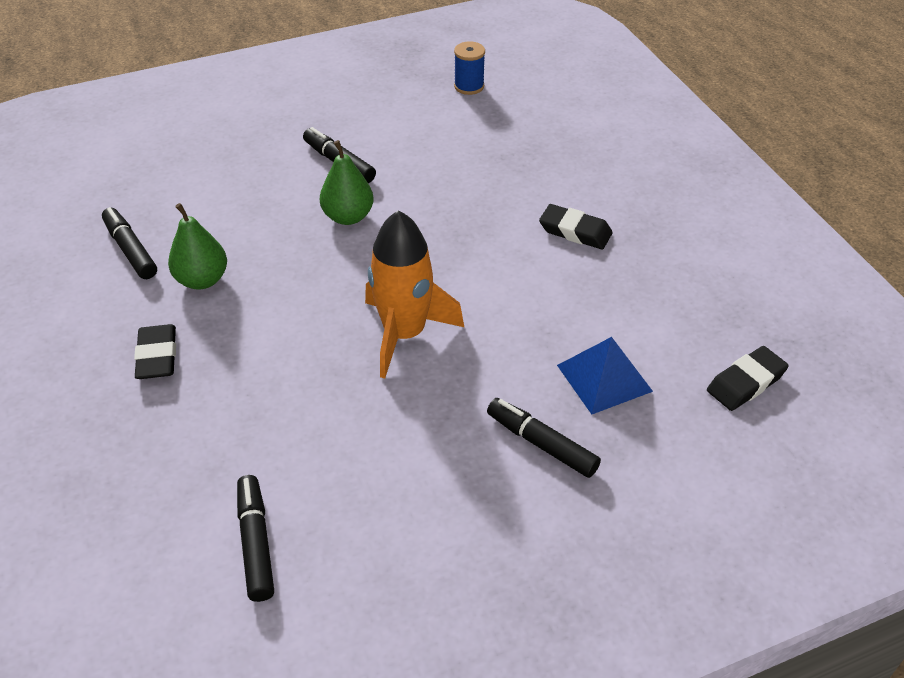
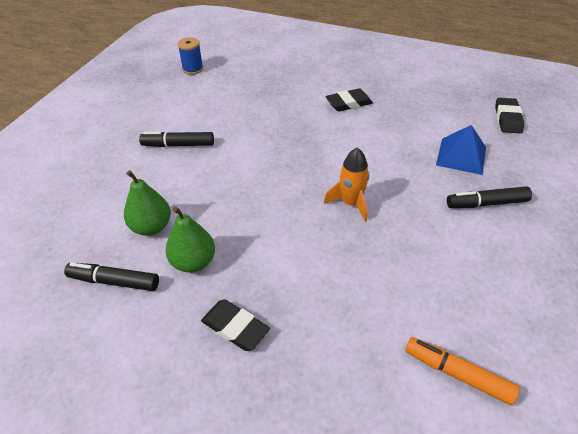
camera: 45 degrees left, 0 degrees up
(256, 543) = (458, 374): black marker -> orange marker
(348, 217) = (228, 168): green pear -> green pear (151, 227)
(404, 334) = (350, 203): orange rocket -> orange rocket, size x0.63

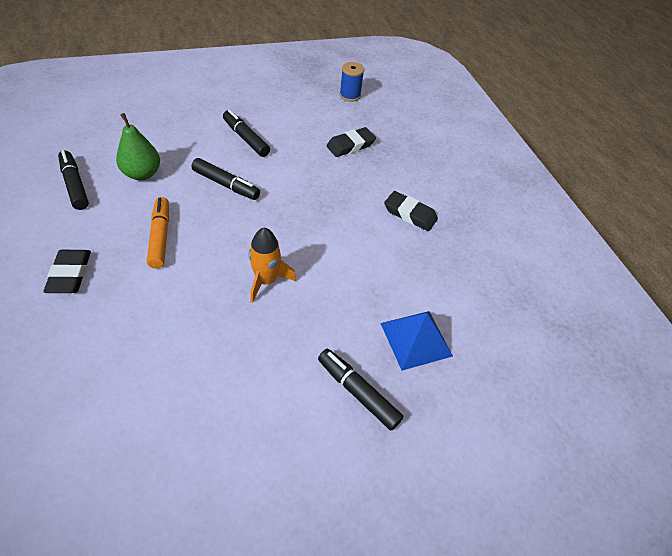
camera: 45 degrees right, 5 degrees up
(193, 262) = (122, 216): green pear -> none
(222, 180) = (226, 184): none -> black marker
(458, 374) = (104, 456): orange marker -> orange marker (160, 237)
(507, 118) = (526, 358): black eraser -> black eraser (350, 145)

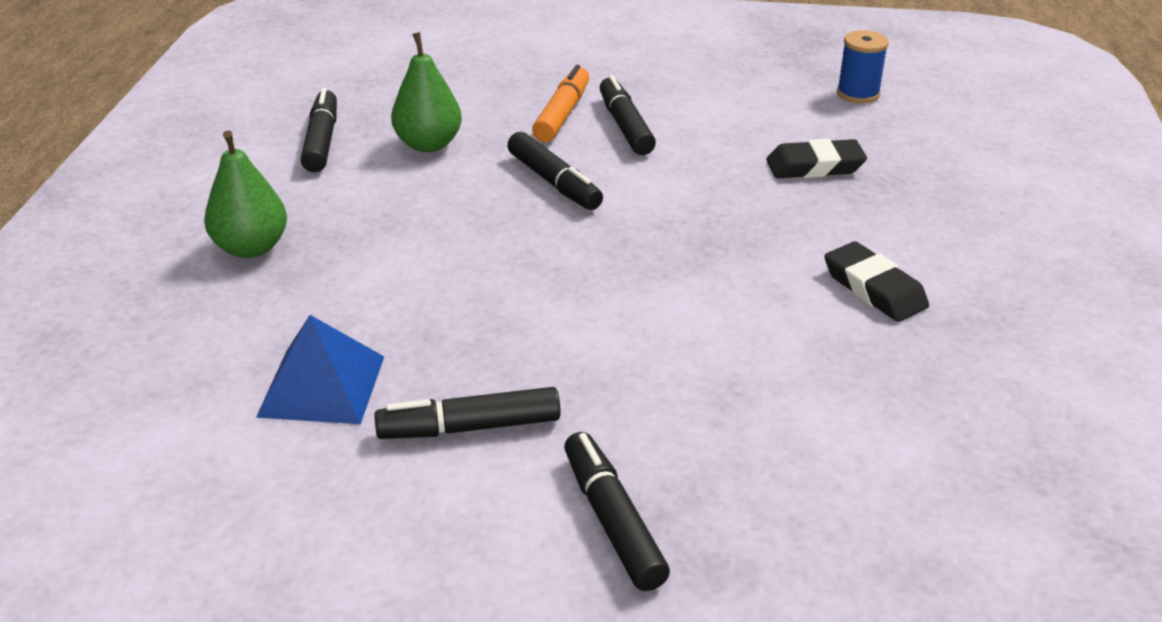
camera: 30 degrees right, 15 degrees down
(70, 274) = (251, 248): black eraser -> green pear
(160, 237) = (408, 230): orange marker -> orange marker (562, 114)
(260, 359) = (470, 427): none -> black marker
(266, 281) = (544, 325): orange rocket -> none
(416, 339) = (772, 476): blue pyramid -> blue pyramid (322, 386)

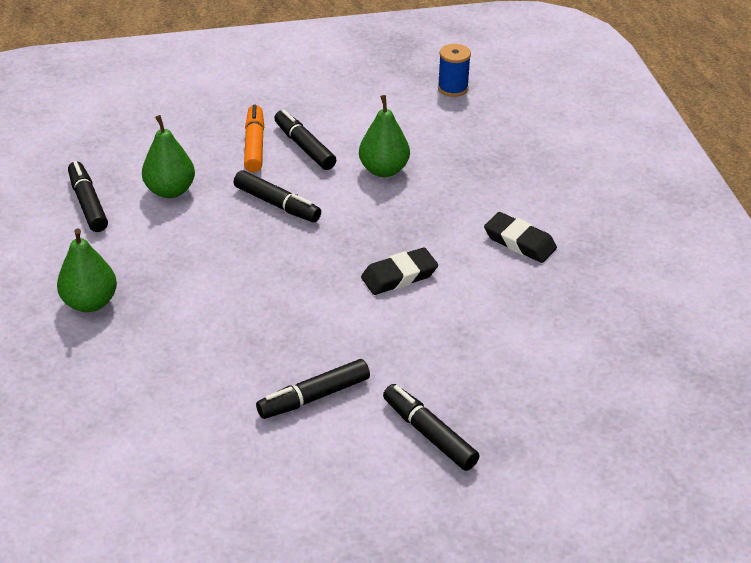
camera: 20 degrees left, 5 degrees up
(322, 386) = (203, 392): blue pyramid -> none
(718, 168) = (384, 170): none -> green pear
(815, 166) = (447, 155): black eraser -> black eraser (399, 276)

